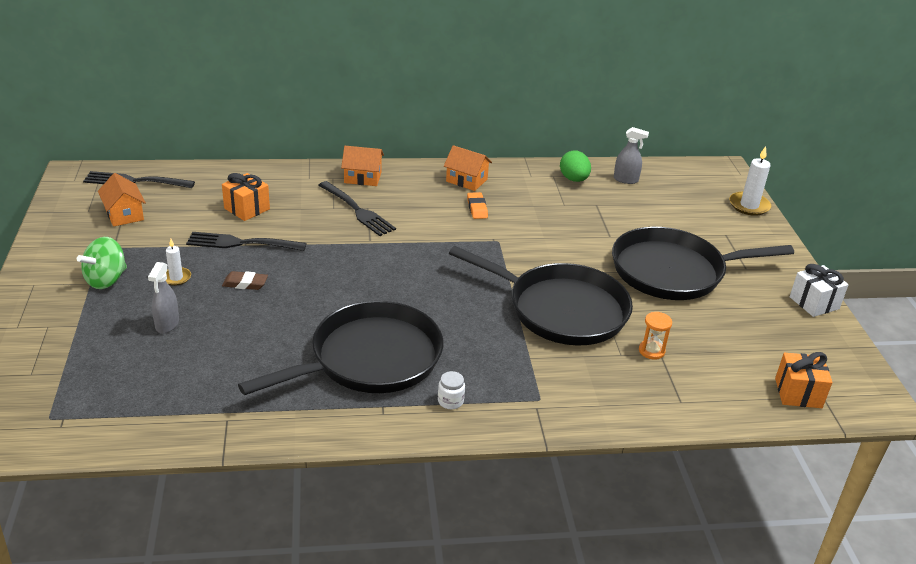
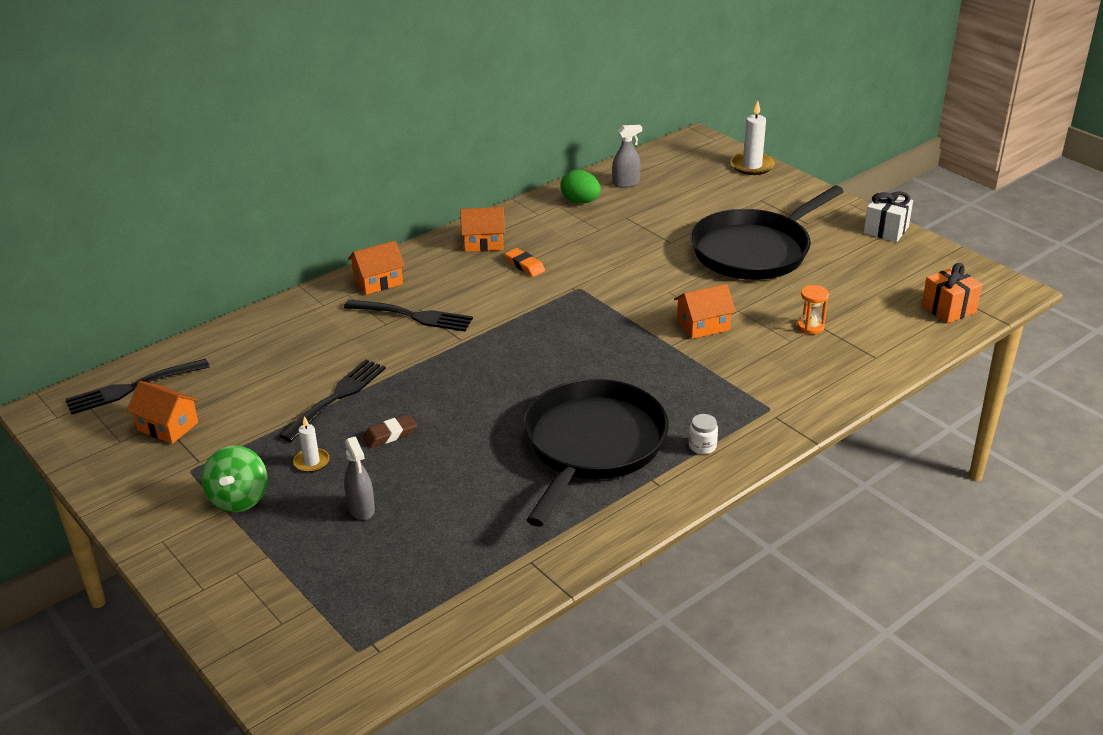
camera: 30 degrees left, 0 degrees up
(242, 243) = (336, 398): black fork -> black fork turned 150 degrees clockwise
(247, 209) = (297, 363): orange gift -> none
(561, 310) = (703, 325): black pan -> orange house

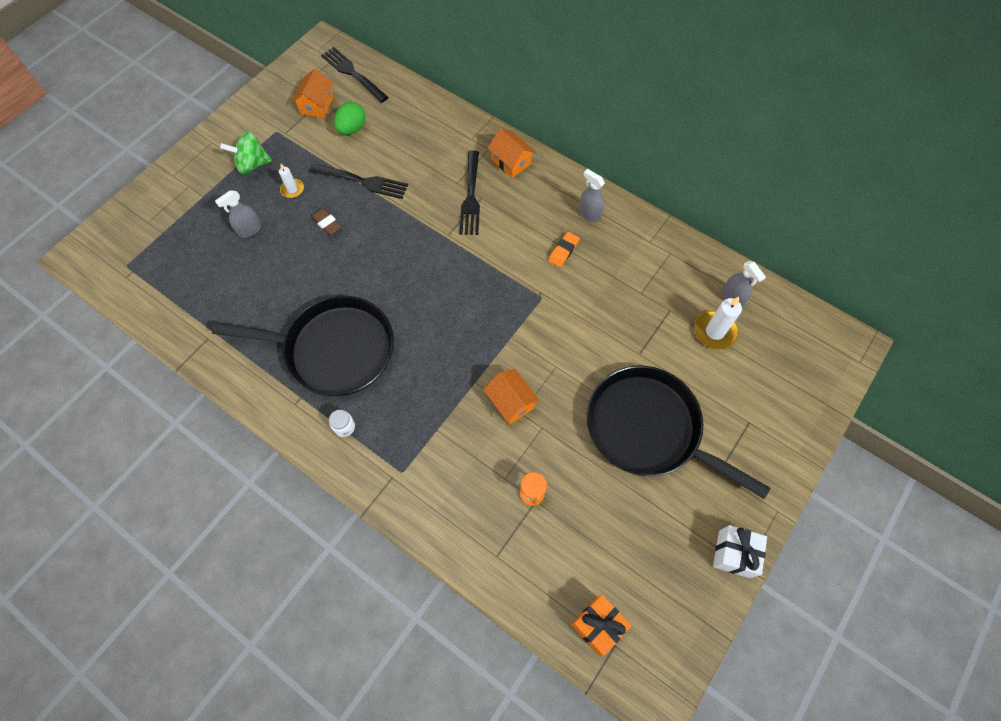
camera: 75 degrees right, 30 degrees up
(483, 243) = (589, 214): orange house -> grey spray bottle
(580, 201) = (684, 268): green egg -> green egg (352, 129)
(752, 166) = (817, 405): white candle -> white candle (715, 331)

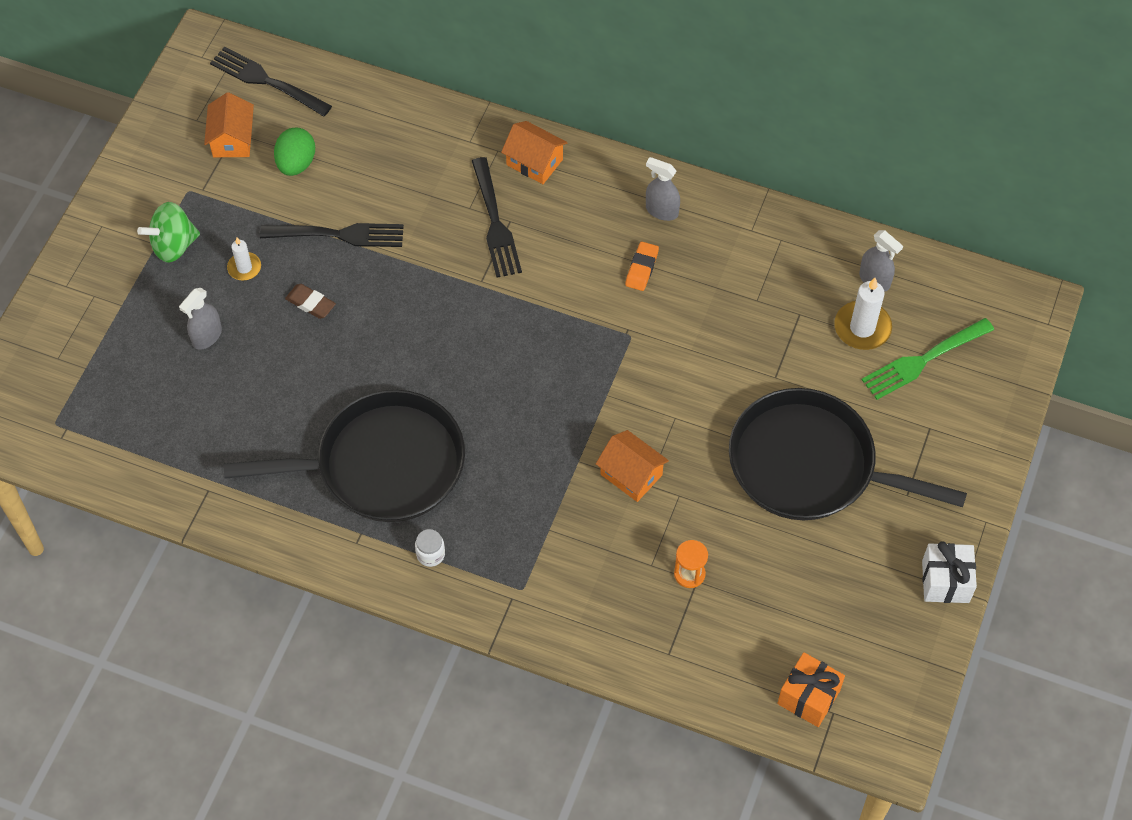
camera: 15 degrees left, 5 degrees down
(757, 367) = (924, 359): none -> green fork

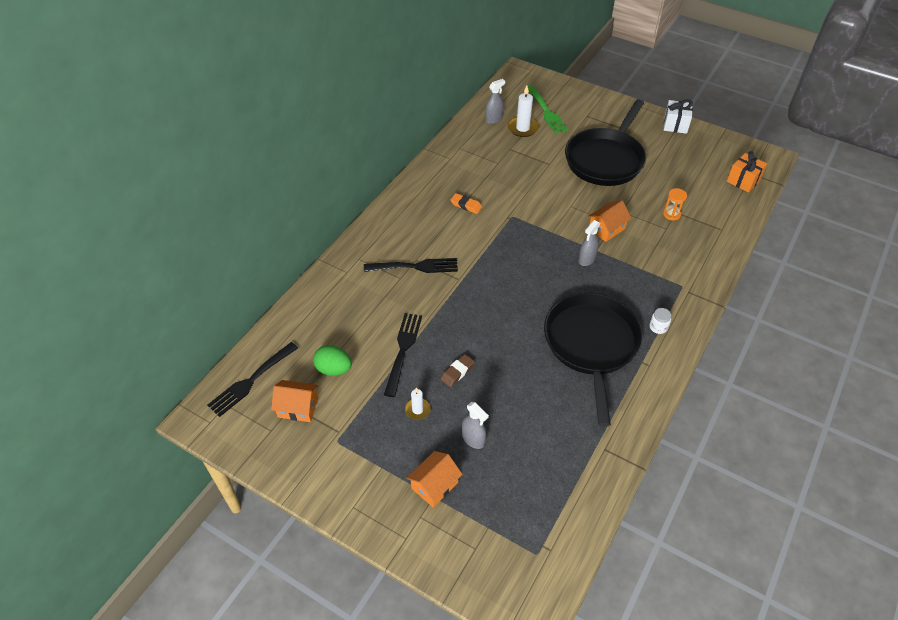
camera: 80 degrees left, 10 degrees down
(173, 245) = (386, 455): green spinning top -> none
(534, 162) = (374, 242): orange house -> orange house (434, 485)
(661, 211) = (427, 191): grey spray bottle -> grey spray bottle (587, 259)

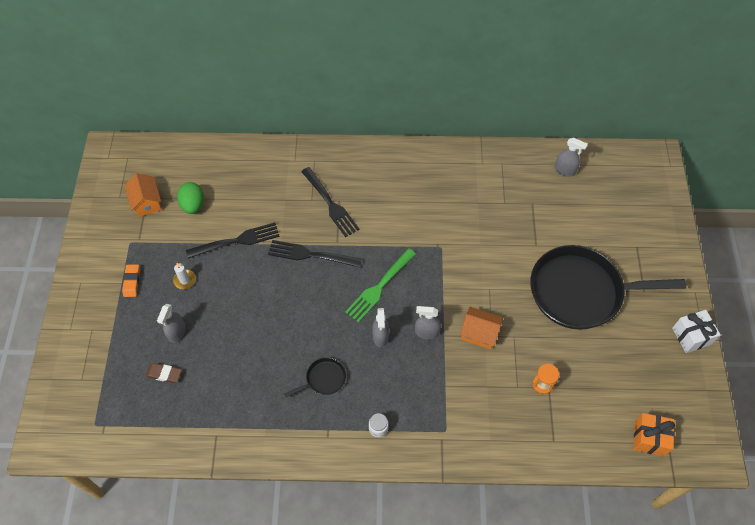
camera: 60 degrees right, 10 degrees up
(251, 380) = (156, 160): black fork -> black fork (311, 255)
(434, 485) = (122, 326): orange house -> none
(457, 372) = (236, 289): brown eraser -> brown eraser (164, 374)
(466, 205) = (429, 205): orange eraser -> orange eraser (132, 282)
(522, 128) = (571, 200): white candle -> none
(545, 111) = (614, 207): green fork -> green fork (379, 286)
(572, 289) = (380, 336): none -> grey spray bottle
(591, 344) = (324, 379): black pan -> black pan, size x0.41

